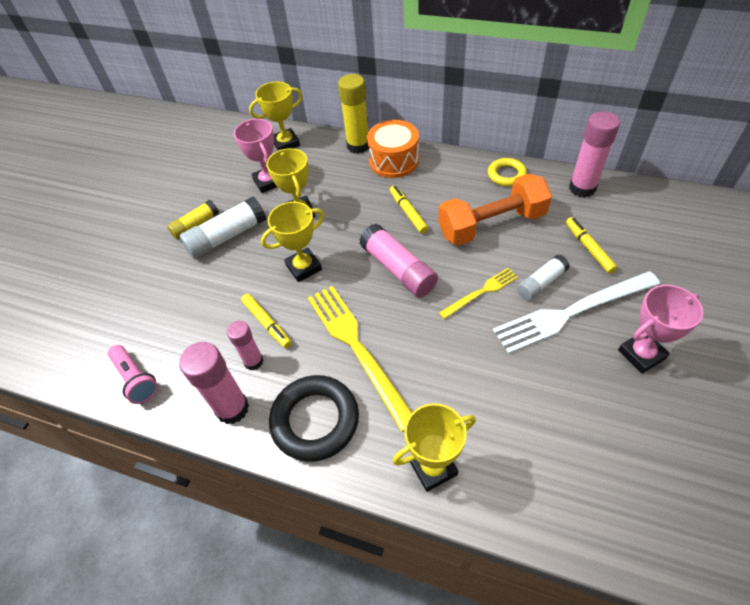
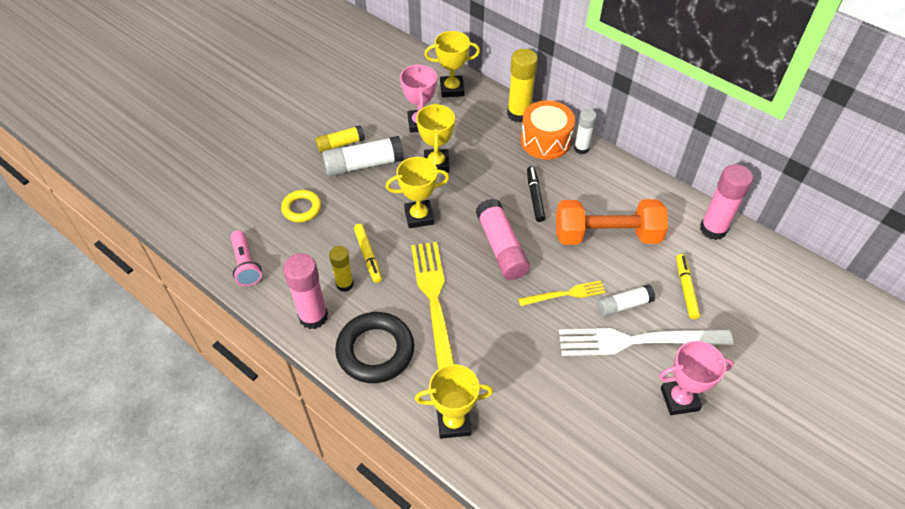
camera: 15 degrees right, 0 degrees up
(253, 361) = (344, 284): pink glue stick -> yellow glue stick
(408, 212) = (535, 197): yellow marker -> black marker
(429, 157) = (581, 148): none -> white glue stick
(506, 175) = (646, 191): yellow ring -> yellow ring (301, 208)

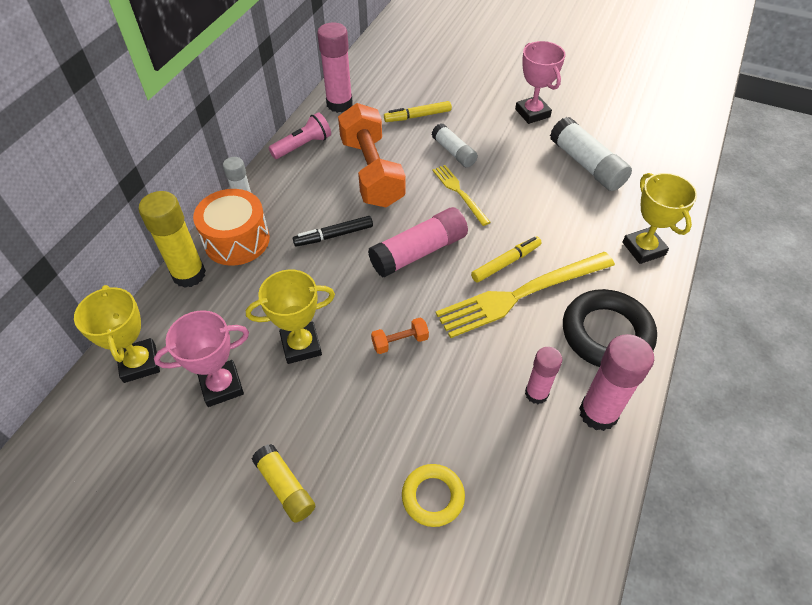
camera: 105 degrees left, 0 degrees up
(246, 265) = (562, 537): pink flashlight -> pink flashlight (303, 146)
(344, 284) = (536, 393): yellow glue stick -> pink glue stick
(363, 165) = (323, 438): white glue stick -> white glue stick (586, 165)
(368, 256) = (482, 381): yellow marker -> yellow marker (506, 263)
(419, 216) = (400, 341): yellow trophy -> orange dumbbell
(637, 341) = (488, 140): white fork -> none

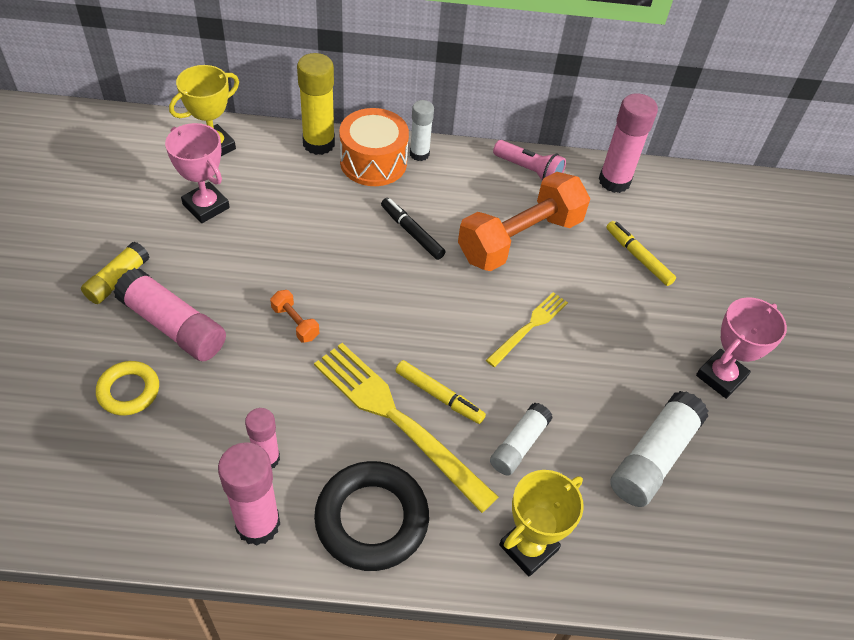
camera: 65 degrees right, 0 degrees up
(301, 345) = (265, 247): yellow trophy -> none
(419, 252) = (420, 310): pink glue stick -> pink glue stick (173, 326)
(454, 152) = (595, 307): white glue stick -> white glue stick (519, 445)

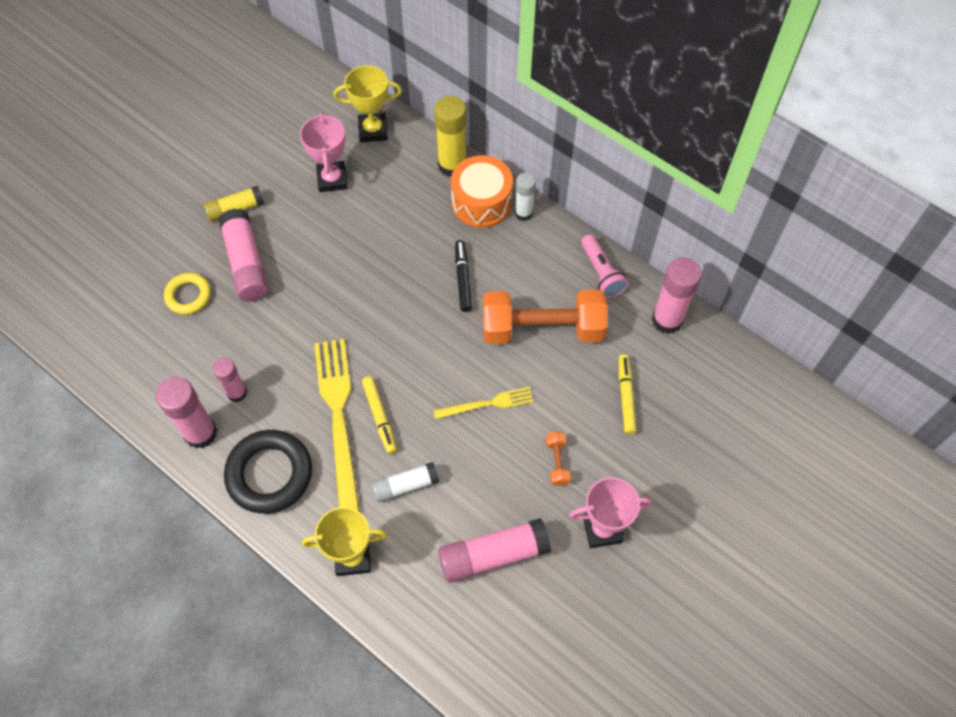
camera: 40 degrees right, 10 degrees up
(295, 323) = (325, 306): orange dumbbell -> orange dumbbell (557, 462)
(654, 457) = (493, 555): white glue stick -> pink glue stick

